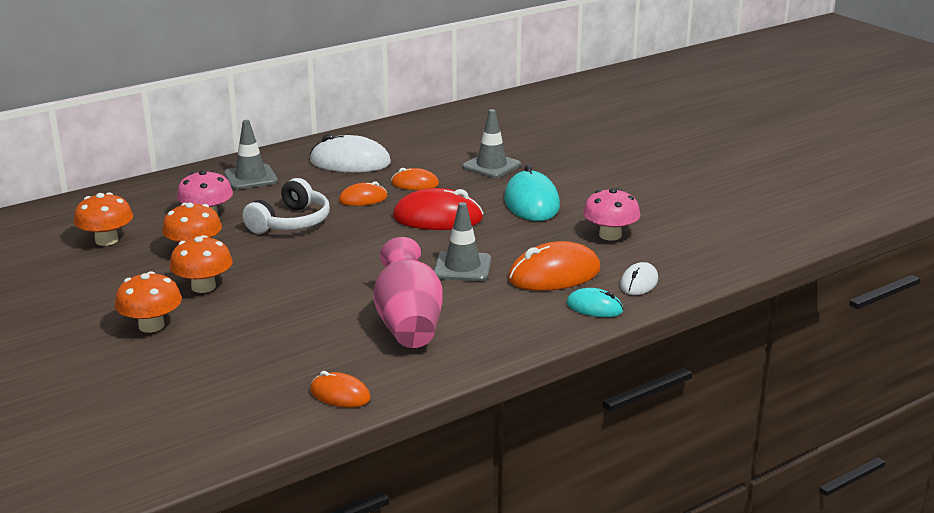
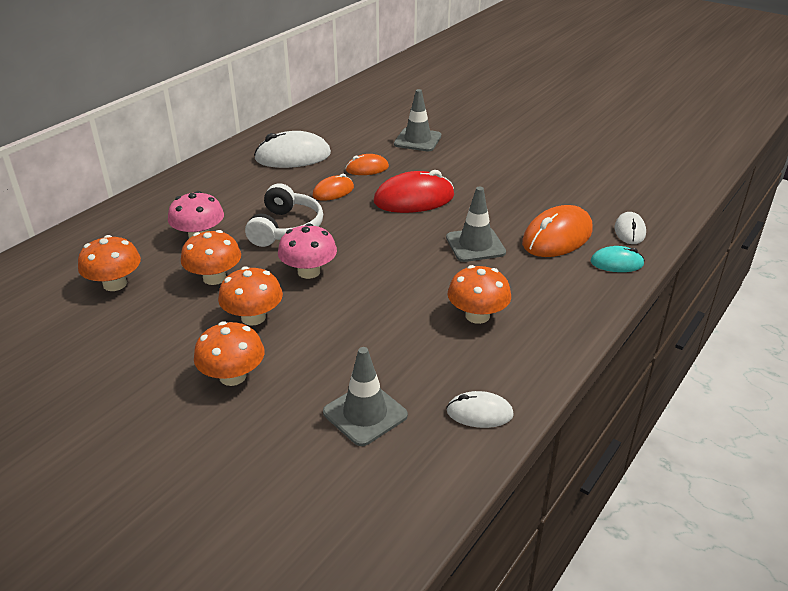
camera: 20 degrees left, 10 degrees up
(250, 177) = (212, 187): grey traffic cone -> grey traffic cone (365, 414)
(340, 395) = (479, 413): orange mouse -> white mouse
(408, 323) = (477, 315): pink vase -> orange mushroom
(531, 203) = (479, 170): turquoise mouse -> none
(610, 235) = (568, 189): pink mushroom -> pink mushroom (309, 272)

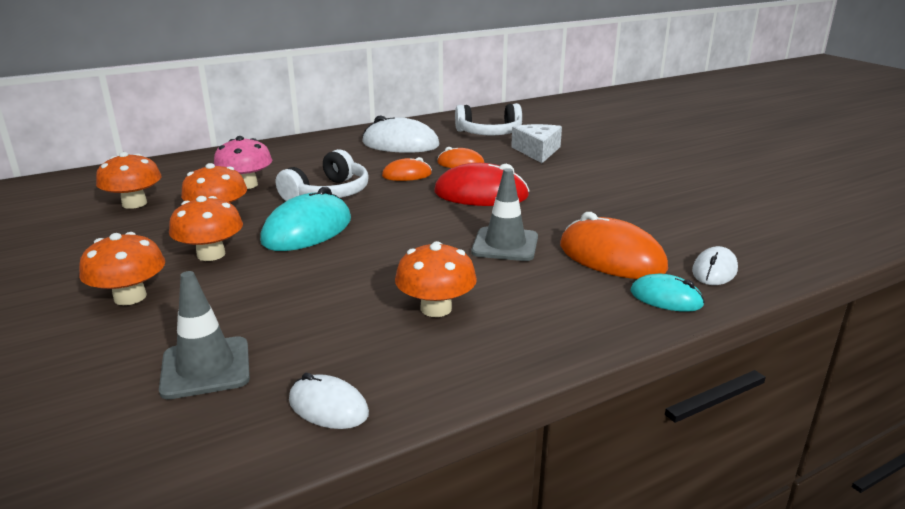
camera: 25 degrees right, 10 degrees down
(309, 272) = (307, 230): pink mushroom -> turquoise mouse
(359, 127) = (489, 133): none -> white headphones
(417, 140) = (537, 151): grey traffic cone -> white cheese
(557, 237) = (611, 257): orange mouse -> orange mouse turned 60 degrees clockwise

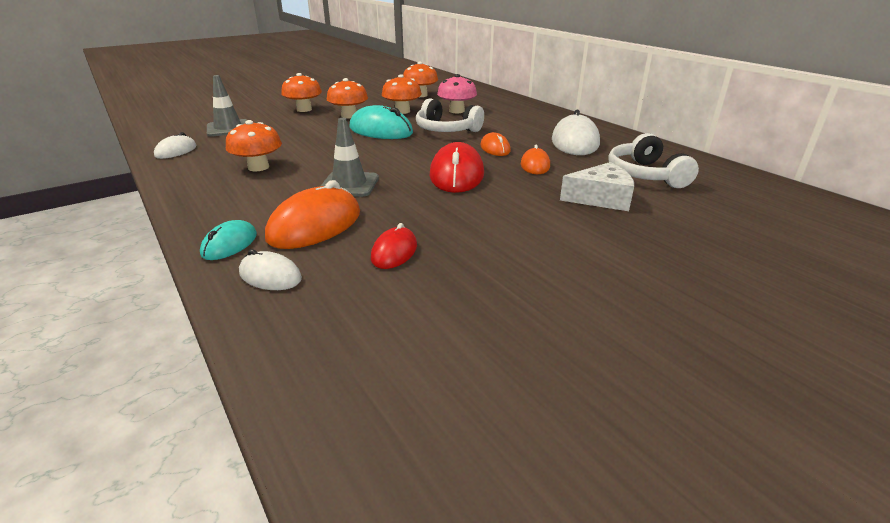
camera: 85 degrees right, 5 degrees up
(652, 222) = (394, 252): none -> red mouse

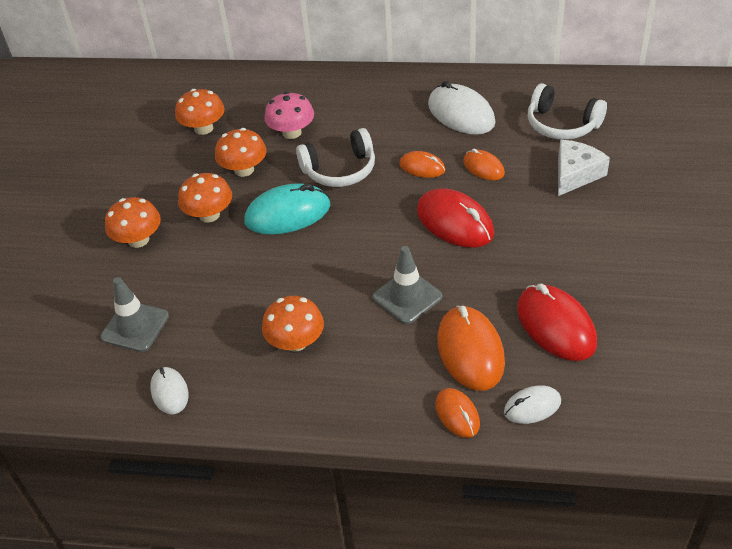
camera: 45 degrees left, 15 degrees up
(229, 244) = (457, 414): turquoise mouse -> orange mouse
(394, 252) = (555, 326): red mouse -> red mouse, size x1.77

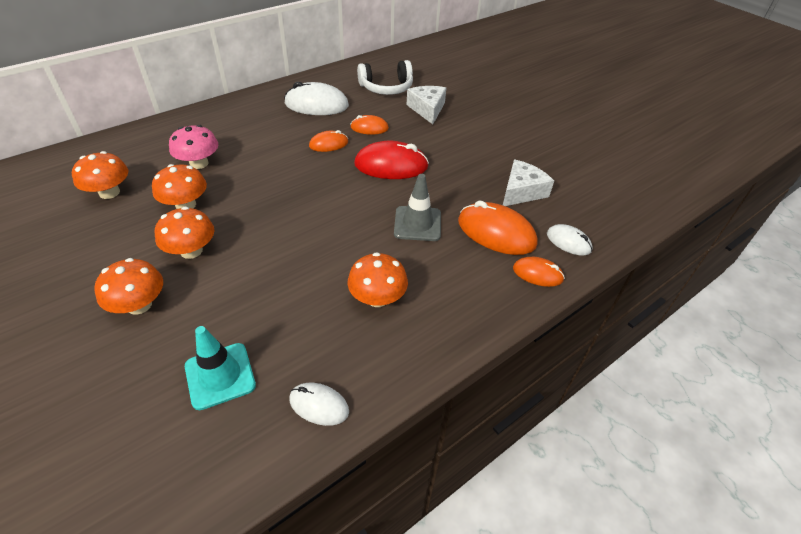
camera: 50 degrees left, 0 degrees up
(135, 327) = (220, 376): grey traffic cone -> turquoise traffic cone
(287, 214) = (262, 217): turquoise mouse -> none
(340, 170) = (269, 171): white headphones -> none
(532, 407) = (568, 242): white mouse -> white mouse turned 75 degrees counterclockwise
(555, 326) = (521, 191): red mouse -> white cheese

